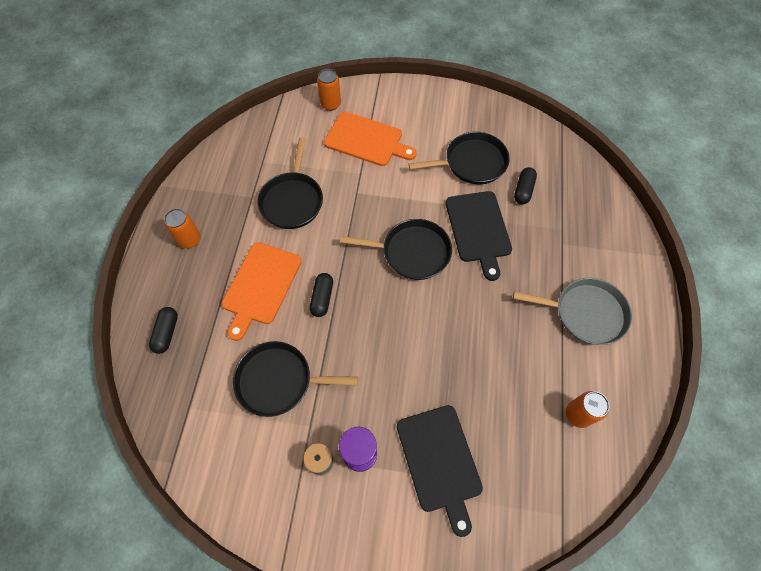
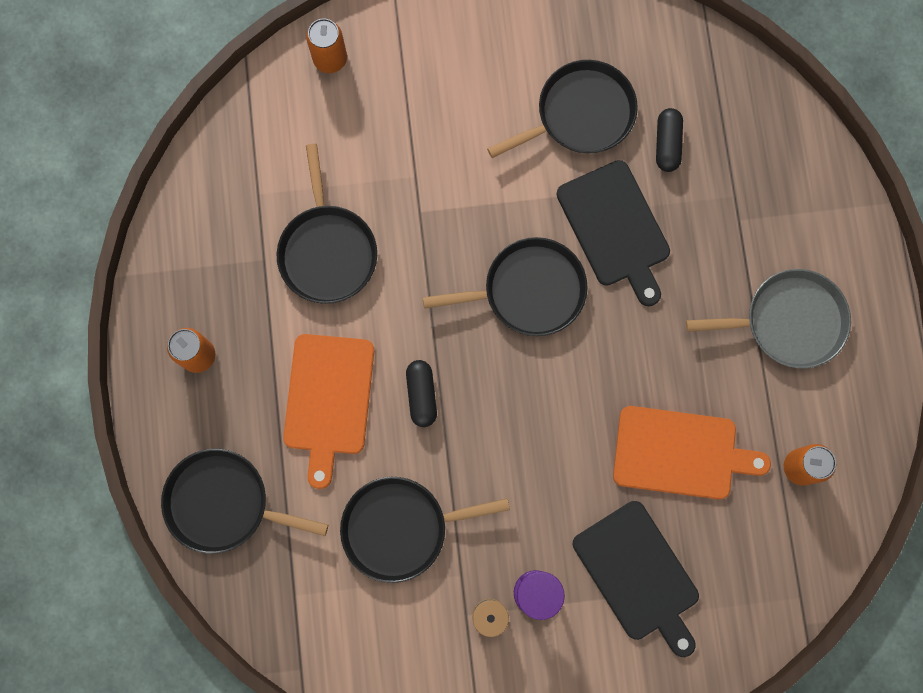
camera: 15 degrees left, 15 degrees up
(167, 333) = (223, 503): black capsule -> black pan
(366, 140) = (407, 114): orange cutting board -> orange cutting board (680, 453)

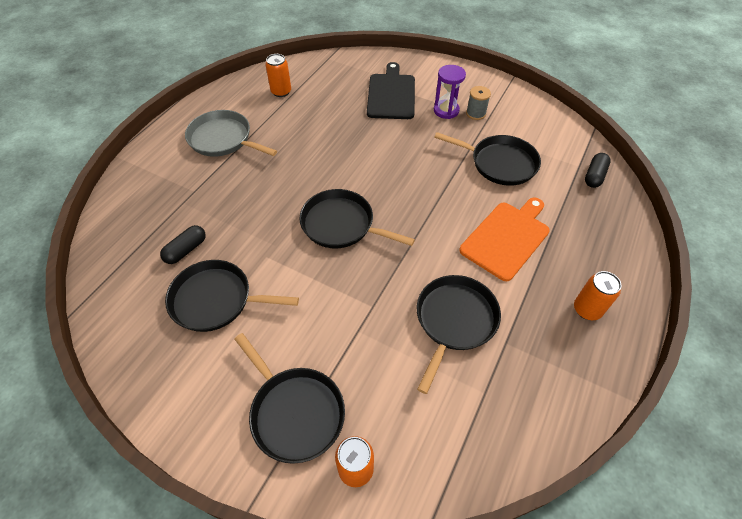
camera: 145 degrees left, 25 degrees down
(223, 503) = (604, 223): black pan -> black pan (295, 412)
(421, 395) = (446, 211): black capsule -> black capsule (594, 176)
(615, 228) = (262, 226): black cutting board -> none
(680, 453) = (329, 121): orange cutting board -> none

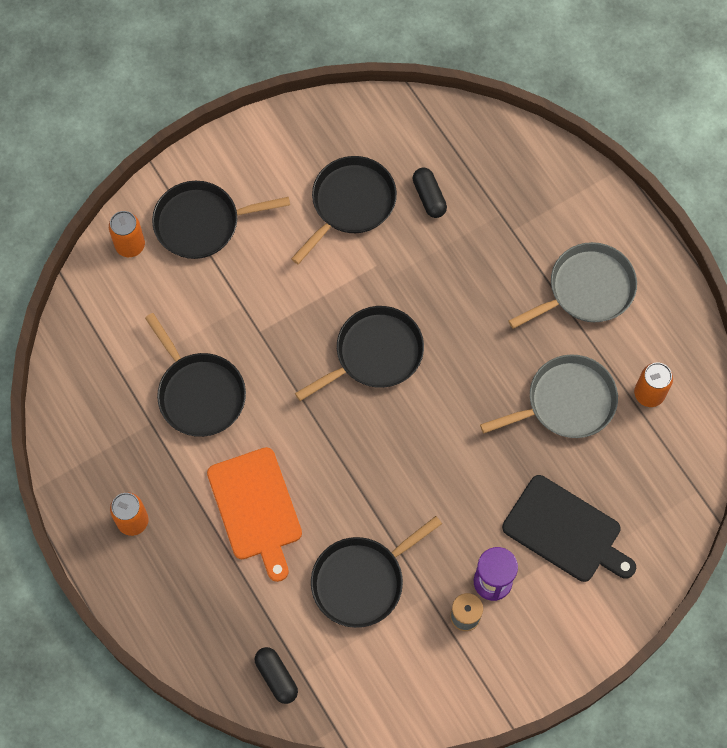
camera: 120 degrees right, 15 degrees up
(310, 121) = (566, 402): none -> grey pan

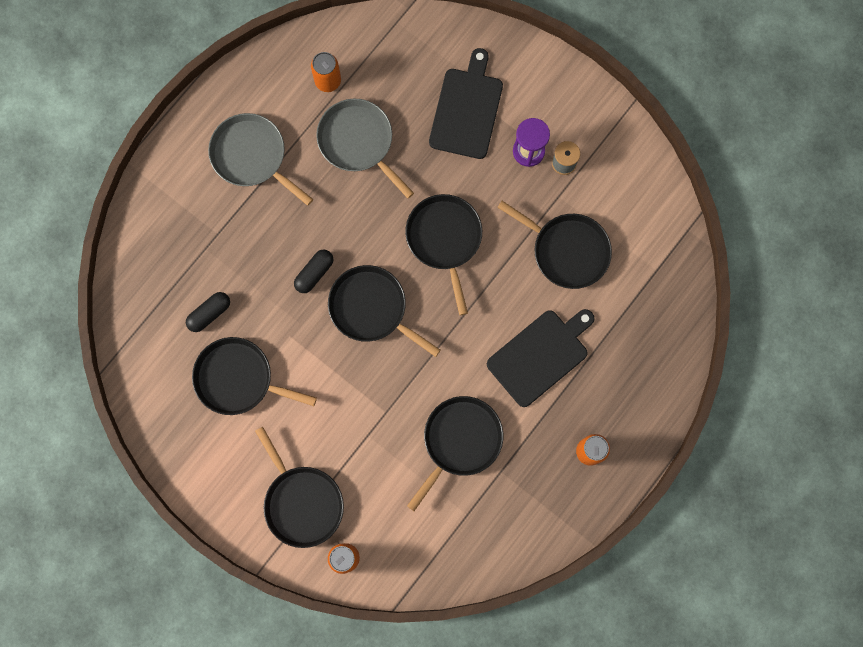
camera: 110 degrees left, 10 degrees up
(256, 508) = (540, 355): orange cutting board -> black cutting board
(276, 677) = (668, 288): black capsule -> black capsule (314, 273)
(423, 454) = (444, 239): none -> black pan

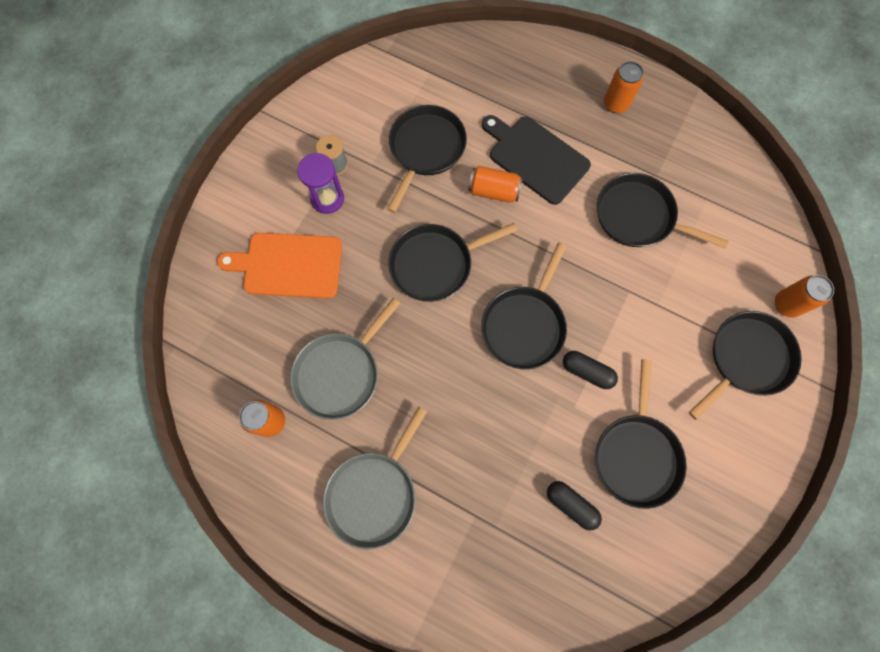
camera: 100 degrees left, 5 degrees down
(314, 273) = (499, 393): black capsule -> black capsule (587, 371)
(467, 109) = (289, 265): black cutting board -> orange cutting board
(510, 307) = (494, 191): none -> orange can

